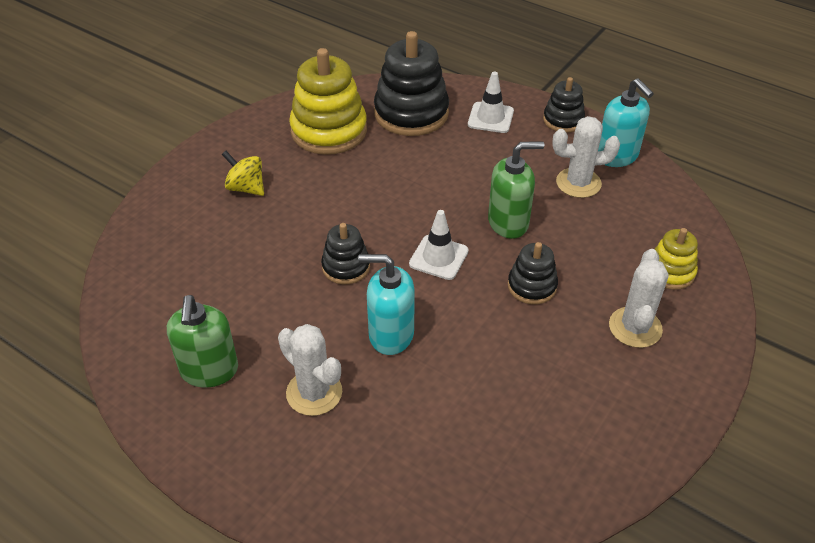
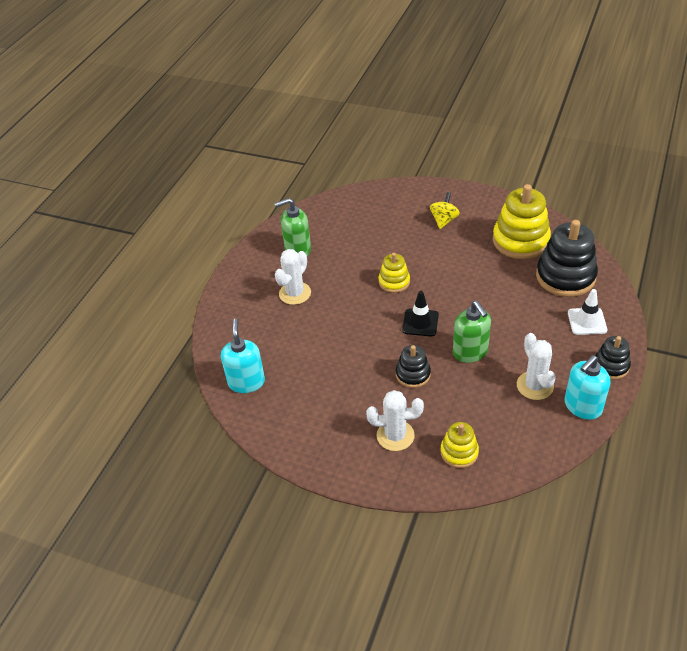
camera: 80 degrees right, 0 degrees up
(346, 267) = (394, 282): black stacking toy -> yellow stacking toy
(390, 335) = (346, 314): turquoise soap dispenser -> turquoise soap dispenser (246, 382)
(438, 257) = (420, 322): white traffic cone -> black traffic cone

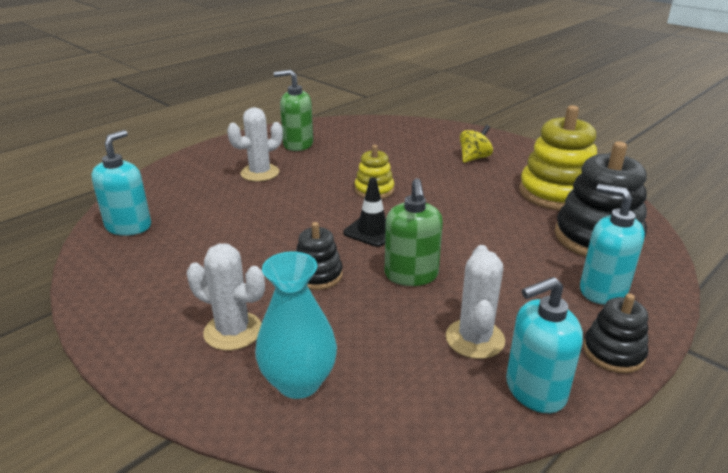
camera: 20 degrees right, 15 degrees down
(459, 452) = (299, 382): yellow stacking toy -> turquoise vase
(587, 321) = (602, 290): white traffic cone -> turquoise soap dispenser

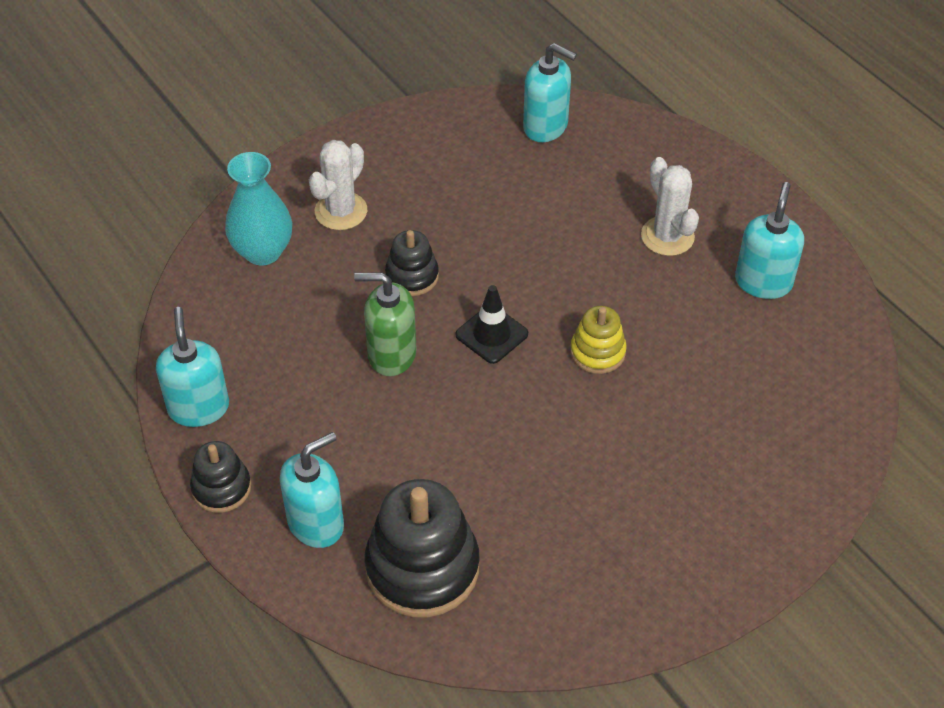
camera: 100 degrees right, 20 degrees up
(298, 144) = (763, 282): green soap dispenser -> turquoise soap dispenser
(474, 158) = (690, 499): yellow spinning top -> none
(474, 339) = (275, 383): white cactus -> none
(556, 193) = (553, 569): yellow stacking toy -> none

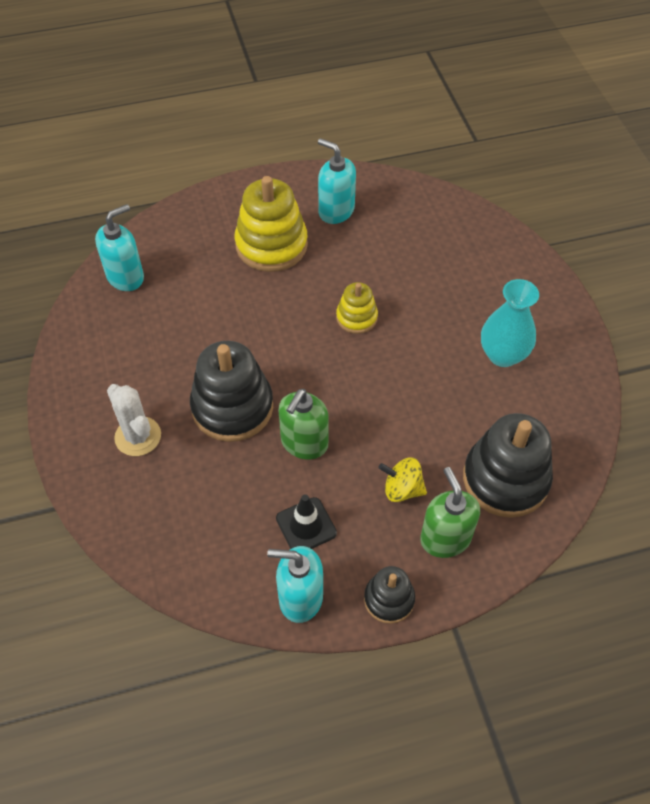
camera: 70 degrees left, 5 degrees up
(263, 251) = (152, 506): turquoise vase -> turquoise vase (503, 355)
(316, 523) = (445, 538): turquoise soap dispenser -> green soap dispenser
(367, 464) = (402, 489): none -> yellow spinning top
(412, 276) = (232, 407): black stacking toy -> black stacking toy, size x1.85
(491, 334) = (313, 374): black traffic cone -> black traffic cone (306, 526)
(667, 236) = (271, 245): white cactus -> yellow stacking toy

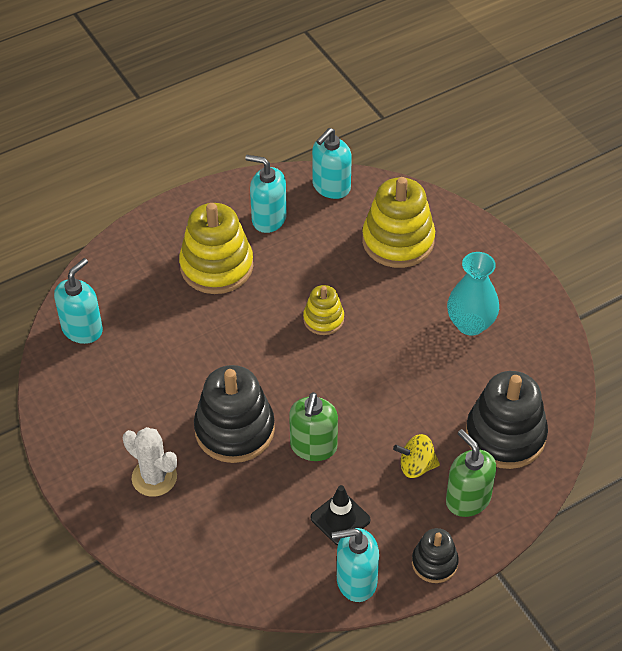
camera: 15 degrees left, 5 degrees down
(405, 193) = (331, 187): none -> turquoise soap dispenser
(454, 257) = (398, 241): none -> yellow stacking toy

